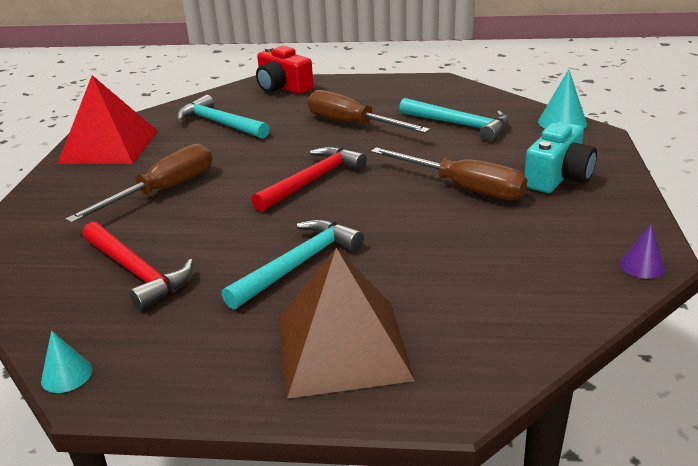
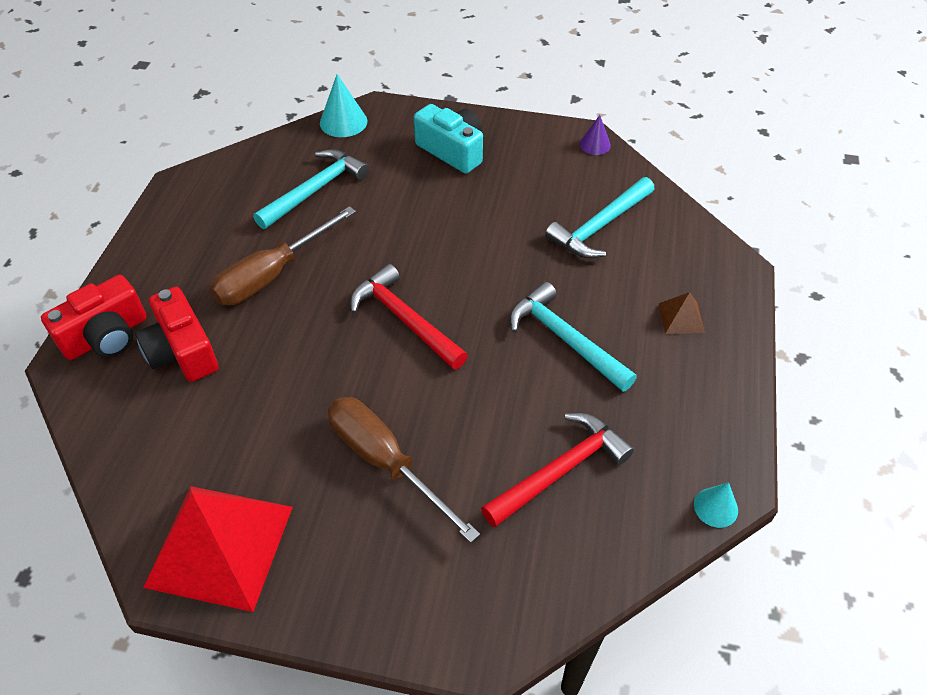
camera: 85 degrees left, 20 degrees up
(220, 123) = (202, 409): turquoise hammer -> turquoise hammer (599, 226)
(271, 109) = (182, 351): none -> red camera
(342, 347) = (681, 318): brown pyramid -> brown pyramid, size x0.42
(463, 188) = (454, 212): brown screwdriver -> none

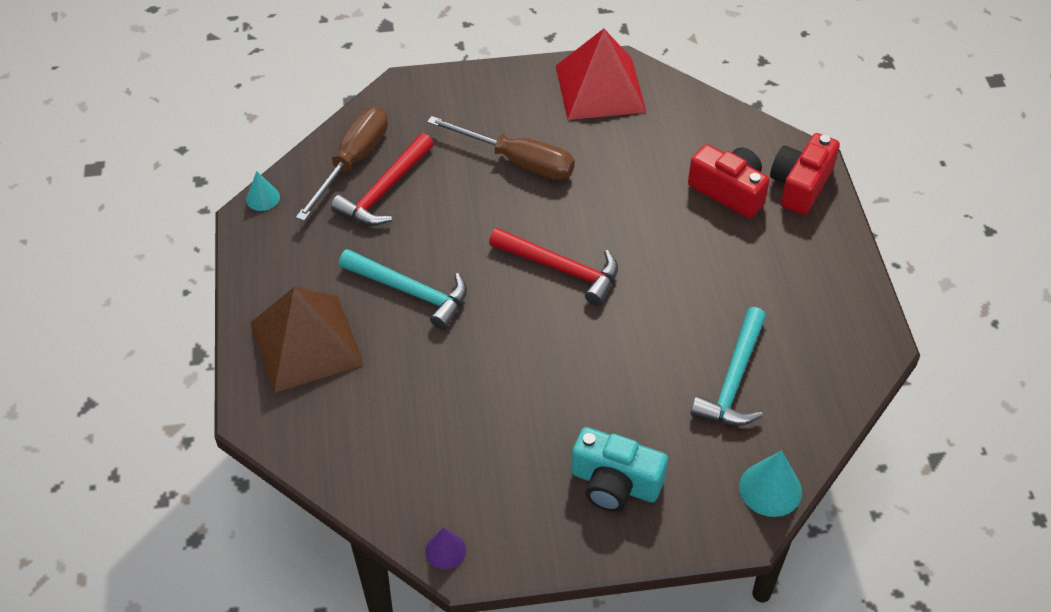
camera: 160 degrees right, 0 degrees up
(272, 274) = (707, 276): brown screwdriver -> brown screwdriver (353, 162)
(599, 226) = (409, 425): turquoise hammer -> none
(681, 318) = (306, 343): brown pyramid -> brown pyramid, size x2.36

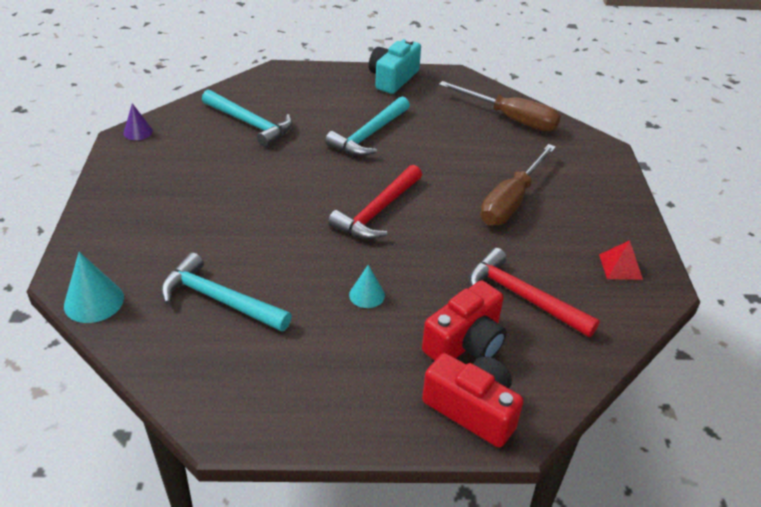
camera: 95 degrees right, 10 degrees down
(263, 198) = (473, 80): turquoise cone -> turquoise cone (367, 295)
(306, 343) = (333, 91): brown pyramid -> none
(384, 190) = (478, 131): red hammer -> red hammer (523, 297)
(404, 422) = (250, 124): none -> turquoise hammer
(600, 88) = (620, 266): red pyramid -> red pyramid, size x0.42
(615, 483) = (148, 212): turquoise camera -> turquoise camera (393, 79)

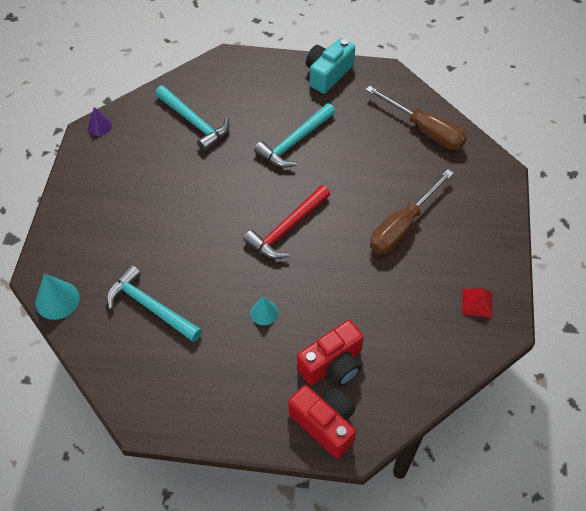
camera: 10 degrees right, 15 degrees up
(523, 297) = (388, 326): red hammer -> none

